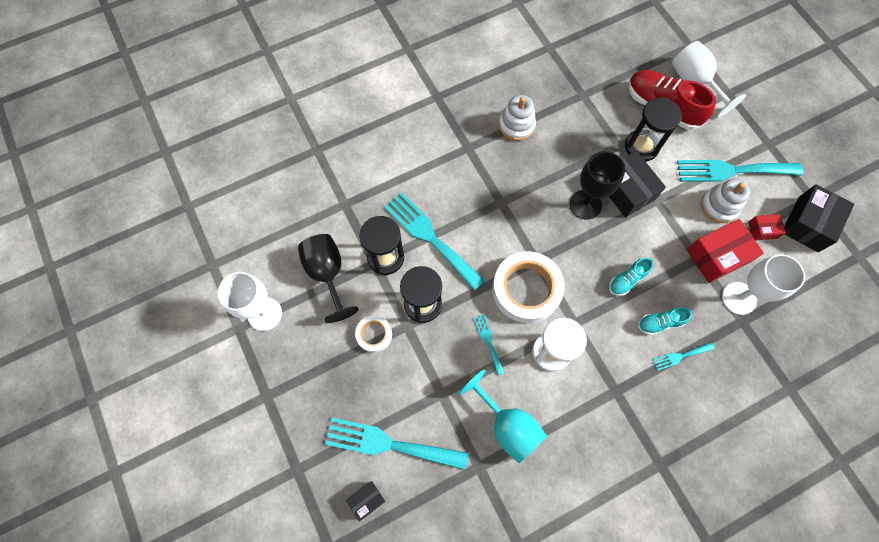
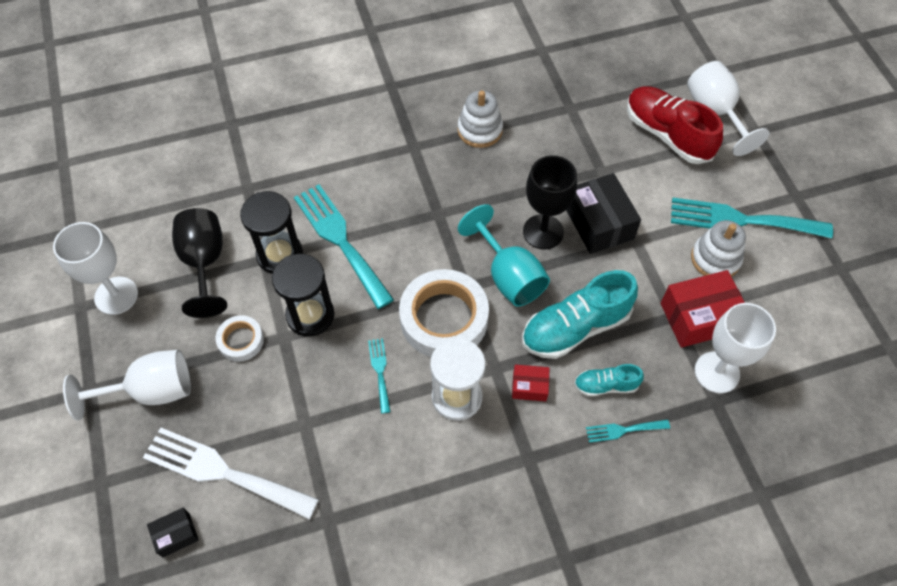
camera: 10 degrees right, 10 degrees down
(314, 389) = (150, 391): none -> white goblet
(389, 444) = (223, 472): turquoise fork -> white fork
(507, 425) = (377, 475): turquoise goblet -> turquoise goblet (508, 275)
(627, 280) = (575, 327): turquoise shoe -> turquoise shoe, size x1.92
(641, 147) = (630, 176): black hourglass -> none
(762, 230) = (766, 296): red box -> red box (529, 387)
(808, 224) = (828, 297): black box -> none

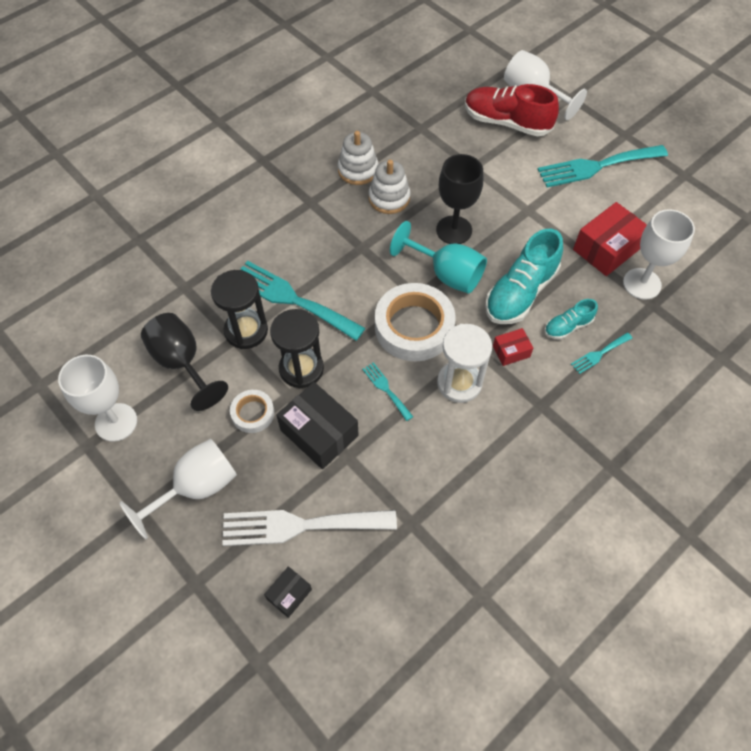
camera: 25 degrees left, 0 degrees up
(599, 223) = (493, 207): black box -> black box (319, 433)
(715, 259) = (594, 201): white stacking toy -> white stacking toy (389, 198)

